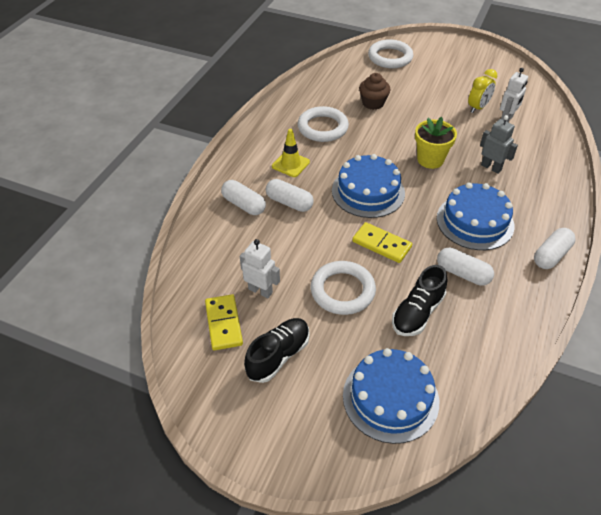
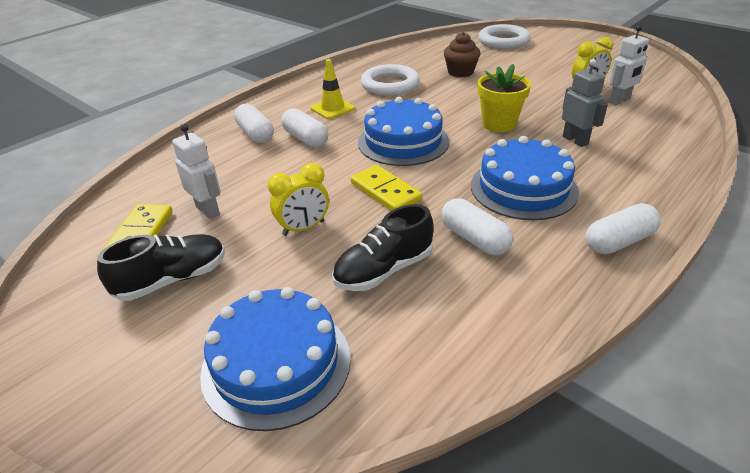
camera: 20 degrees right, 10 degrees down
(342, 291) = (303, 228): white ring -> yellow clock

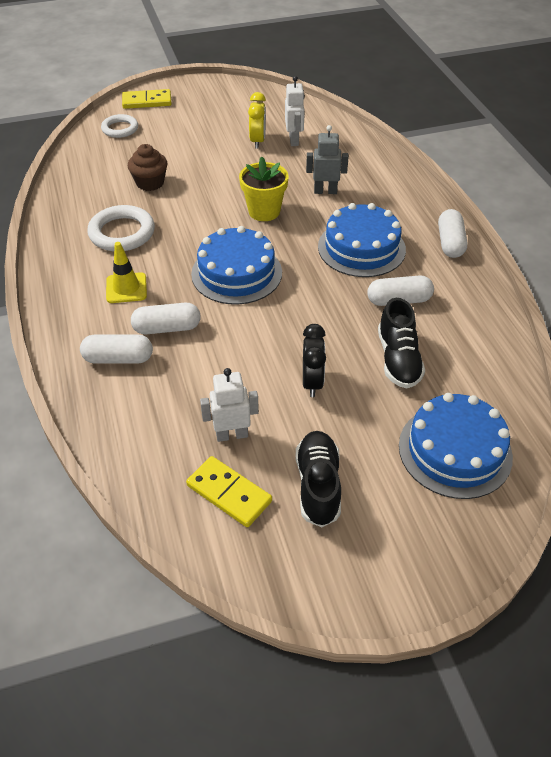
camera: 60 degrees left, 10 degrees up
(303, 228) = (312, 382): yellow clock -> black clock
(385, 191) = (302, 316): yellow domino -> yellow domino (147, 101)
(503, 41) = (120, 129): white ring -> white ring, size x0.65

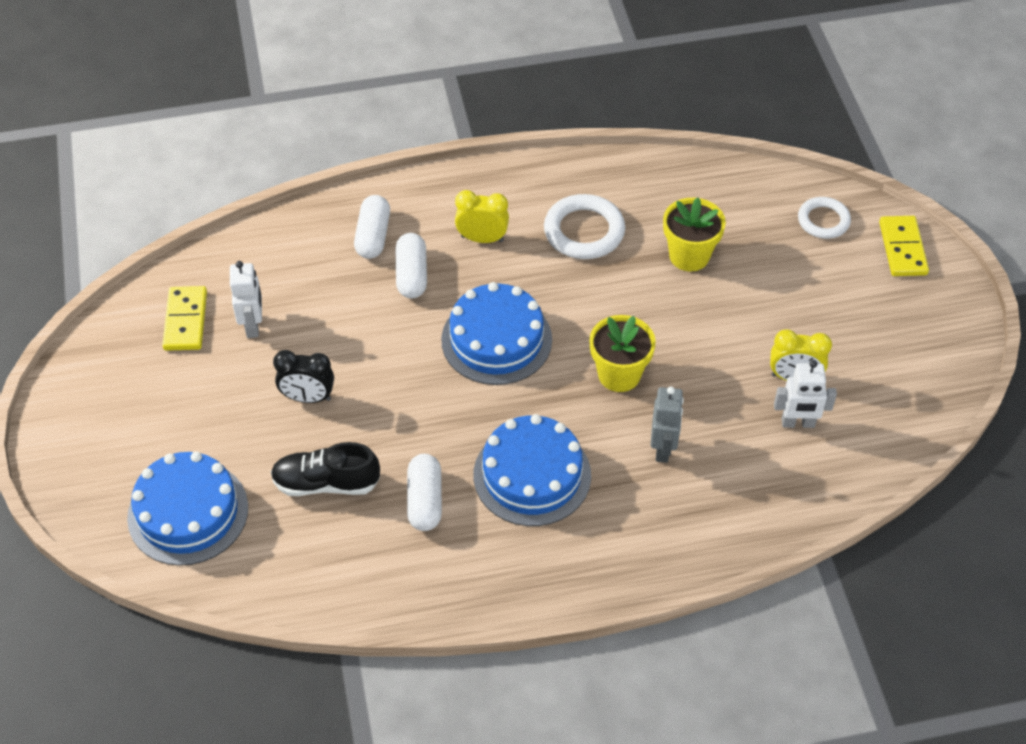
camera: 95 degrees right, 5 degrees up
(126, 288) = (482, 239): yellow traffic cone -> yellow clock
(150, 183) = (689, 256): brown cupcake -> yellow flower pot
(229, 493) = (185, 321): yellow domino -> yellow domino turned 45 degrees counterclockwise
(318, 485) = (176, 389): black shoe -> none
(450, 243) = (533, 583): white capsule -> none

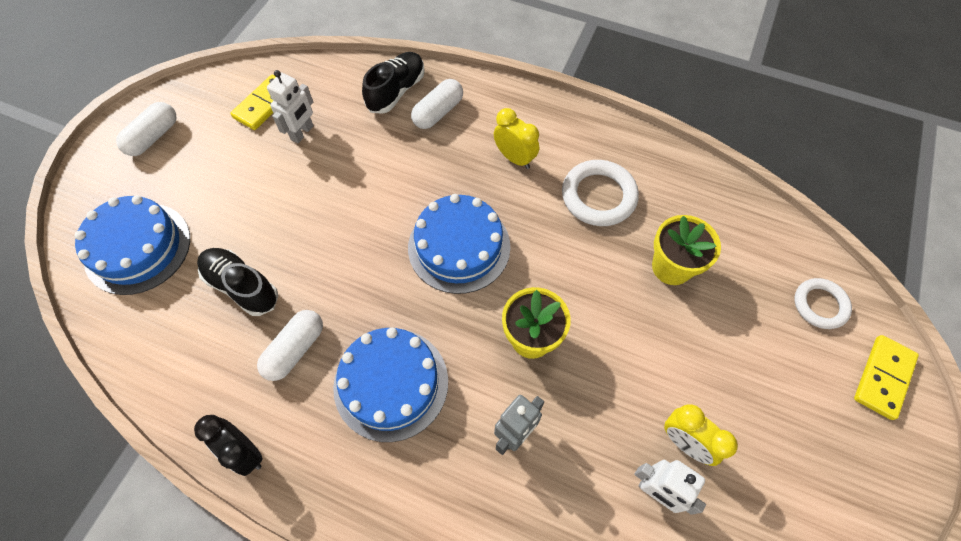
camera: 35 degrees right, 10 degrees up
(308, 397) = (289, 210): black clock -> black clock (245, 452)
(313, 238) = (396, 91): none -> black shoe
(411, 275) = (440, 157): white capsule -> white capsule (153, 137)

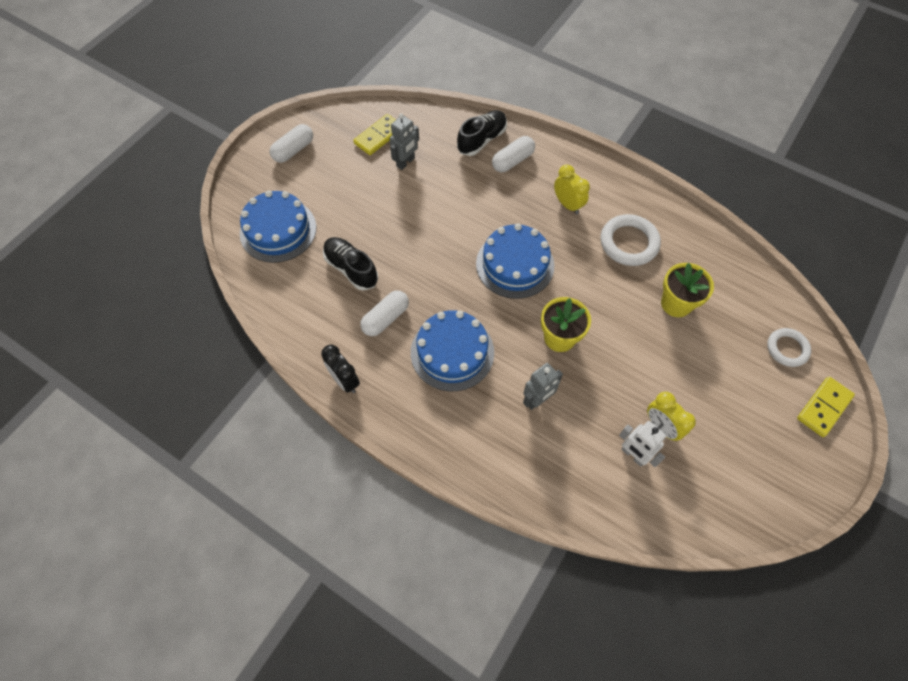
camera: 10 degrees right, 0 degrees up
(302, 133) = (406, 162): white robot -> grey robot

